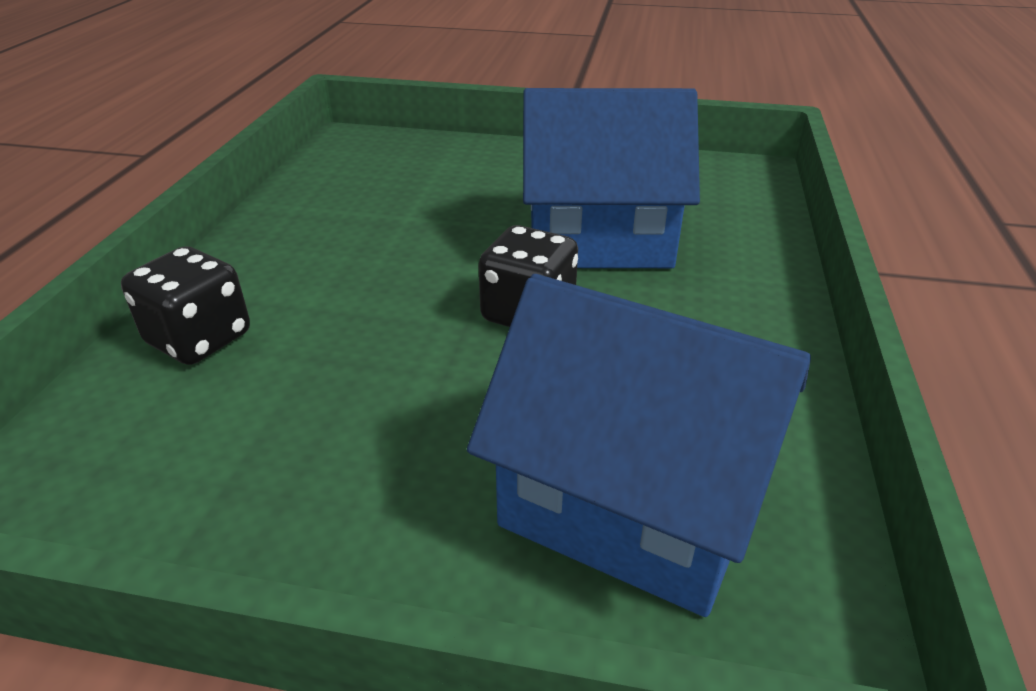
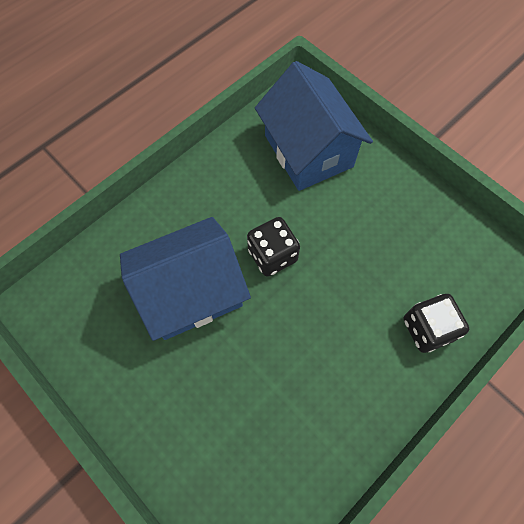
camera: 145 degrees left, 30 degrees up
(598, 238) = (191, 292): blue house -> blue house turned 60 degrees counterclockwise

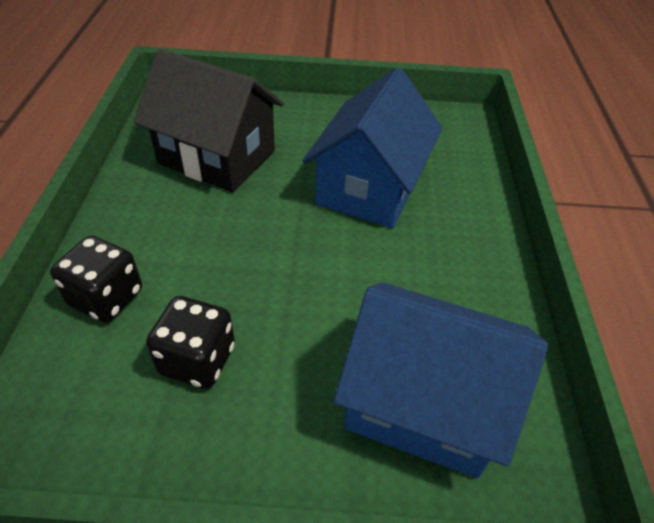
camera: 135 degrees right, 20 degrees down
(268, 420) = (217, 157): none -> black house
(272, 255) = (333, 257): black dice -> black dice (197, 360)

